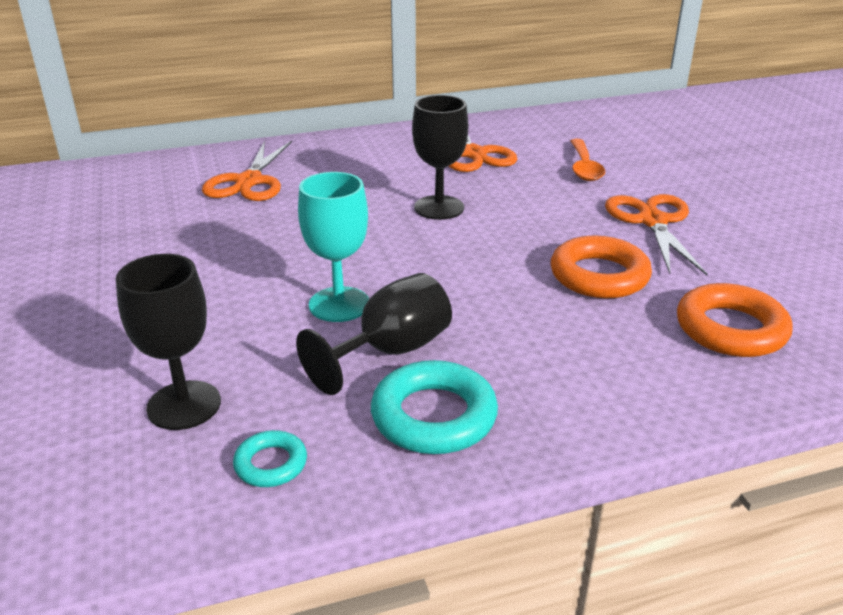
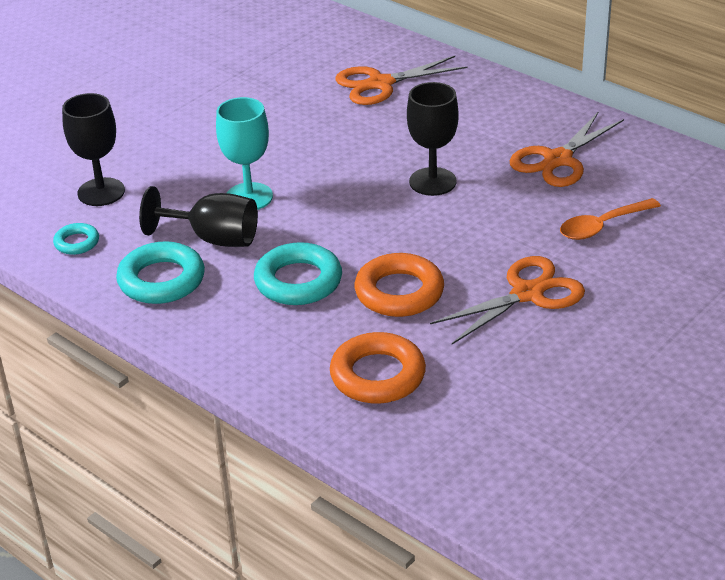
camera: 60 degrees right, 5 degrees up
(528, 323) = (298, 281): none -> turquoise ring

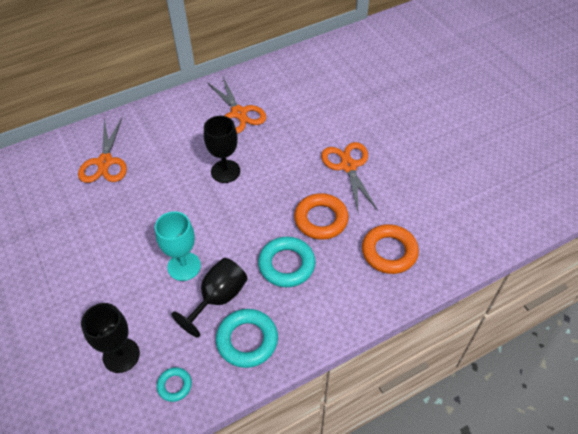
camera: 70 degrees left, 15 degrees up
(602, 226) = (307, 118): orange spoon -> none

